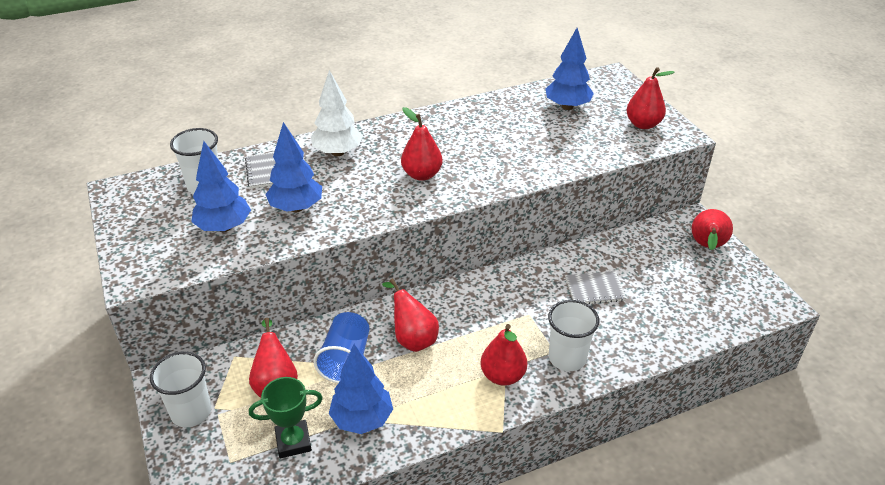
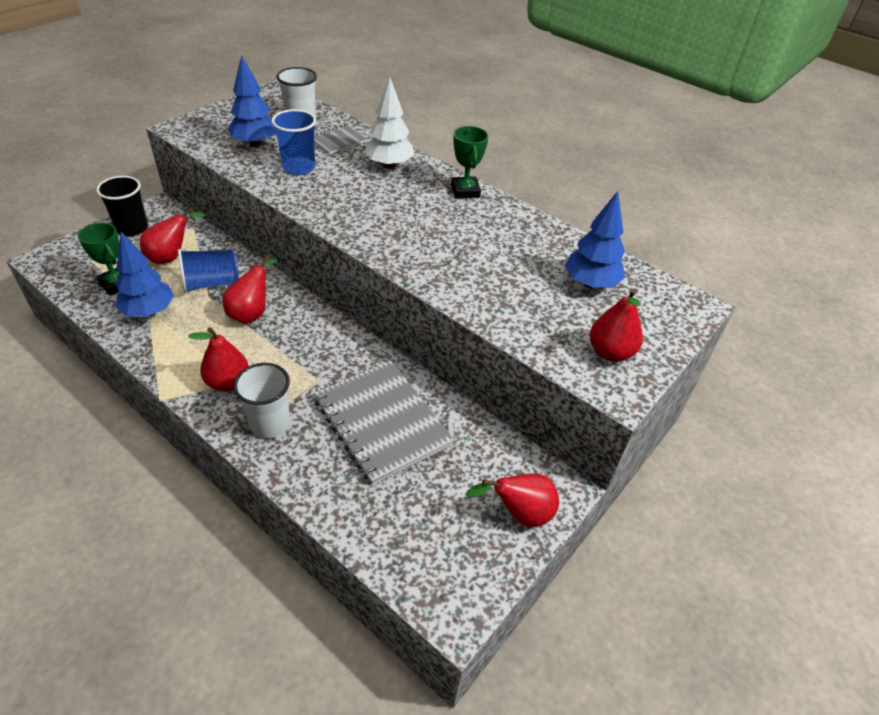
camera: 60 degrees right, 5 degrees up
(191, 412) = (132, 228): white cup -> black cup
(296, 208) = (299, 167): blue tree -> blue cup
(411, 124) = (465, 191): none -> green trophy
(422, 175) = (389, 217): red pear -> none
(594, 289) = (382, 422): grey notebook -> grey notebook, size x2.05

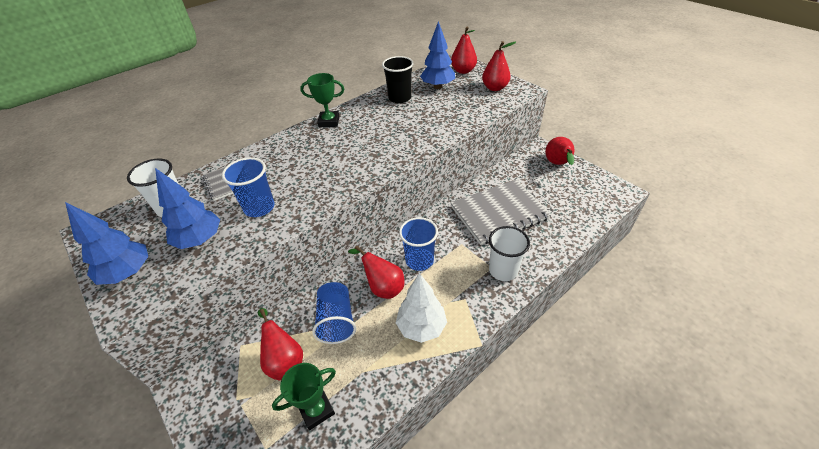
camera: 75 degrees left, 0 degrees up
(132, 228) = (216, 410): black cup -> black cup (399, 98)
(149, 312) = (368, 370): blue tree -> blue tree (128, 273)
(228, 382) = (463, 298): red pear -> red pear (463, 71)
(291, 341) = (419, 260): none -> blue cup
(389, 165) = (279, 155): white tree -> white tree (421, 327)

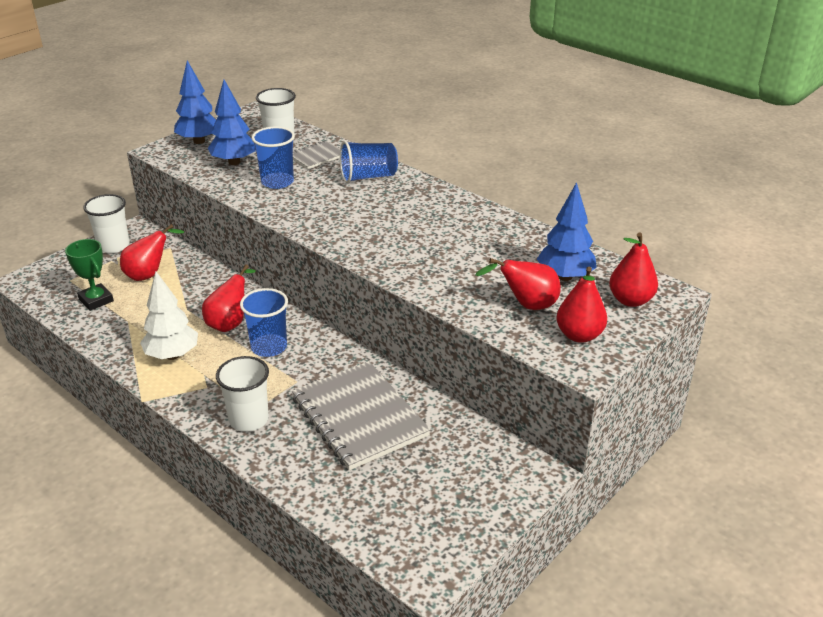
camera: 80 degrees right, 10 degrees down
(210, 406) = (114, 246): none -> white cup
(329, 122) = (443, 198): green trophy -> none
(336, 321) = (189, 297): blue cup -> blue cup (368, 177)
(399, 98) = (519, 245): black cup -> none
(557, 164) = (494, 494): red pear -> red pear (526, 305)

